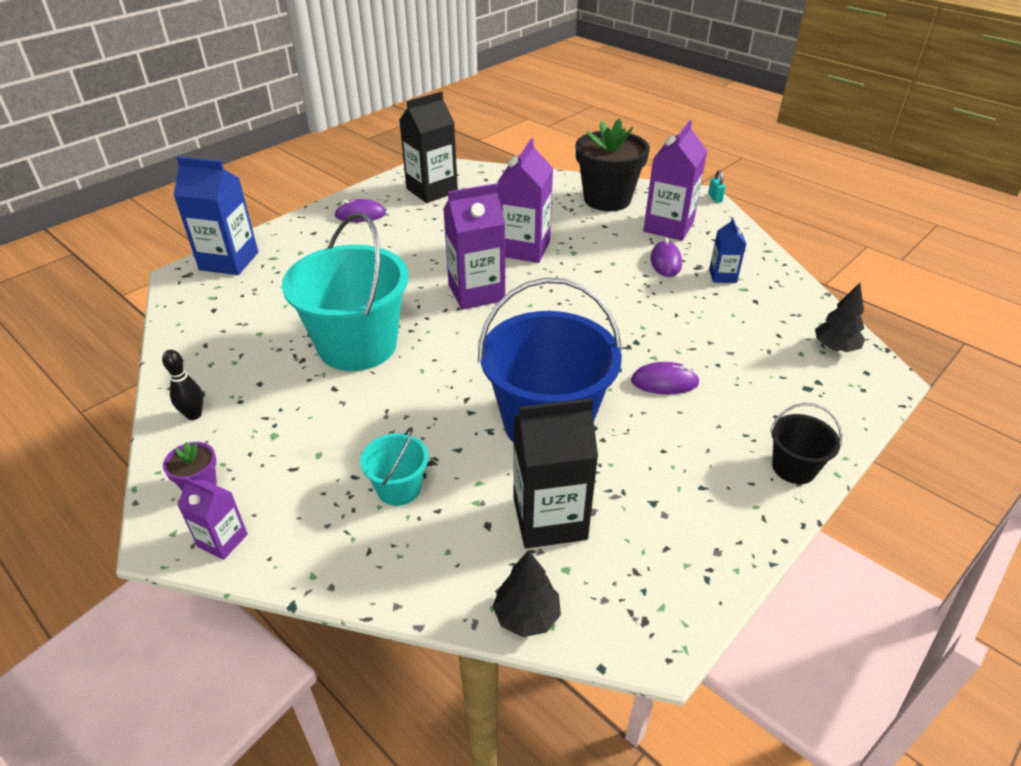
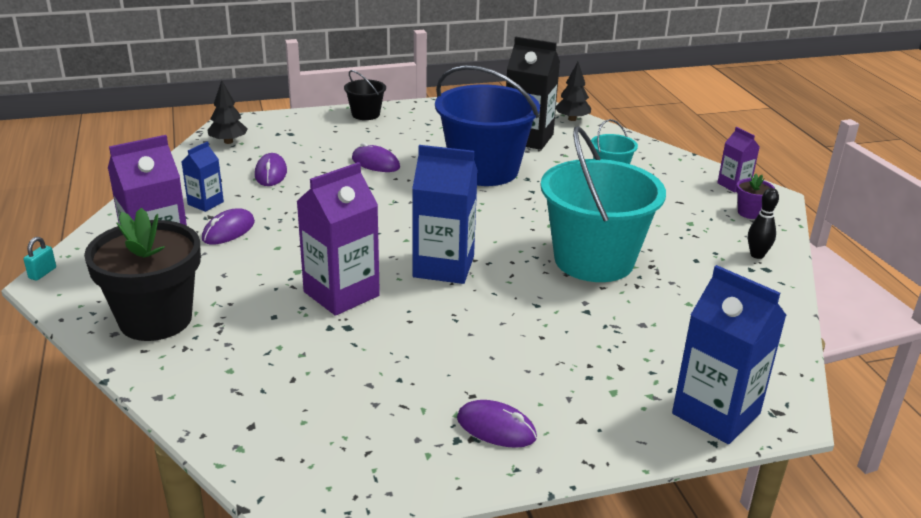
camera: 150 degrees left, 10 degrees down
(432, 190) = (353, 435): black carton -> none
(476, 293) = (443, 267): purple carton -> blue carton
(731, 326) = (271, 173): none -> purple mouse

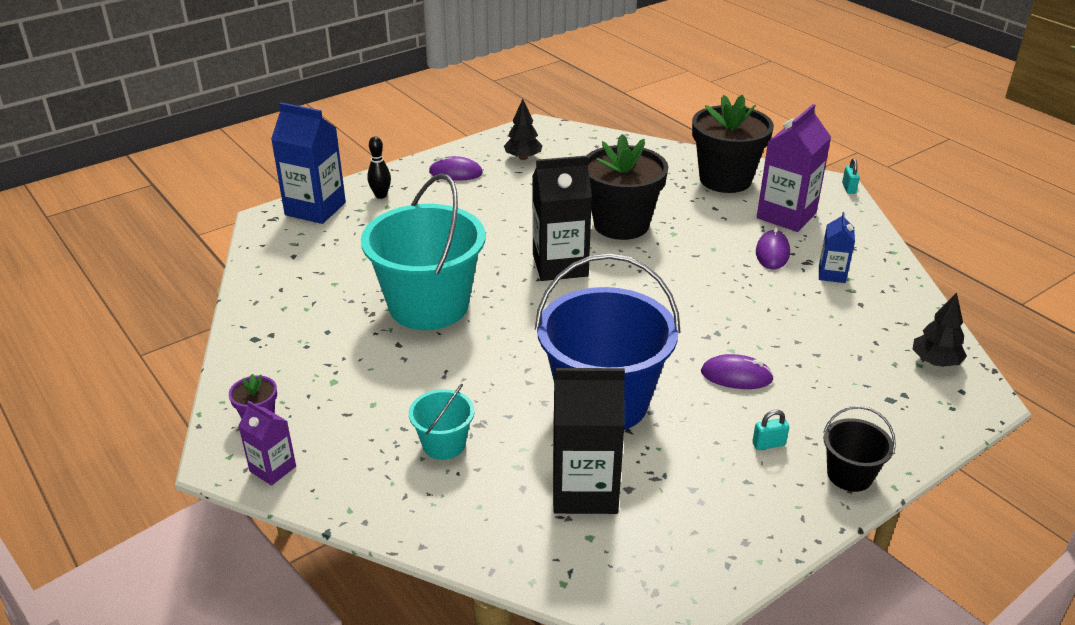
camera: 160 degrees right, 5 degrees up
(271, 173) = (825, 327): purple mouse -> none
(341, 294) = (621, 224): purple carton -> black flower pot
(396, 132) = (768, 444): none -> turquoise padlock
(443, 267) = (560, 265): blue carton -> black carton
(572, 119) = (542, 572): black tree -> black tree (523, 158)
(757, 255) = (261, 354): black bowling pin -> black bowling pin (381, 195)

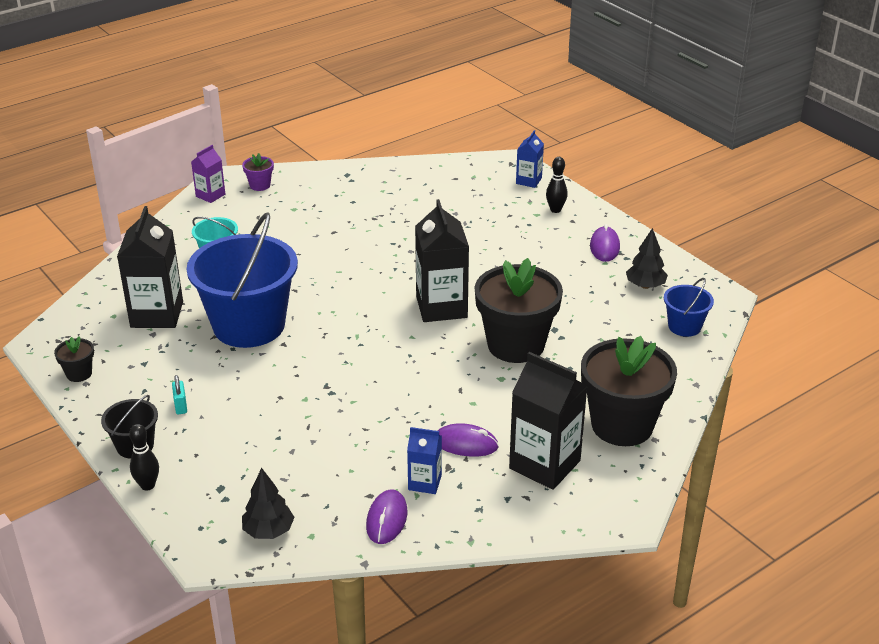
camera: 90 degrees right, 0 degrees up
(315, 209) = (528, 181): blue carton -> blue carton, size x0.53
(428, 305) = (383, 242): turquoise bucket -> none
(585, 145) = (684, 326): none -> blue bucket
(727, 553) = (79, 374): none -> black flower pot
(736, 376) = (268, 397): purple mouse -> purple mouse (387, 519)
(786, 215) = (544, 464): purple carton -> black carton
(848, 188) = (617, 529): turquoise padlock -> none
(909, 455) = (147, 485): none -> black bowling pin

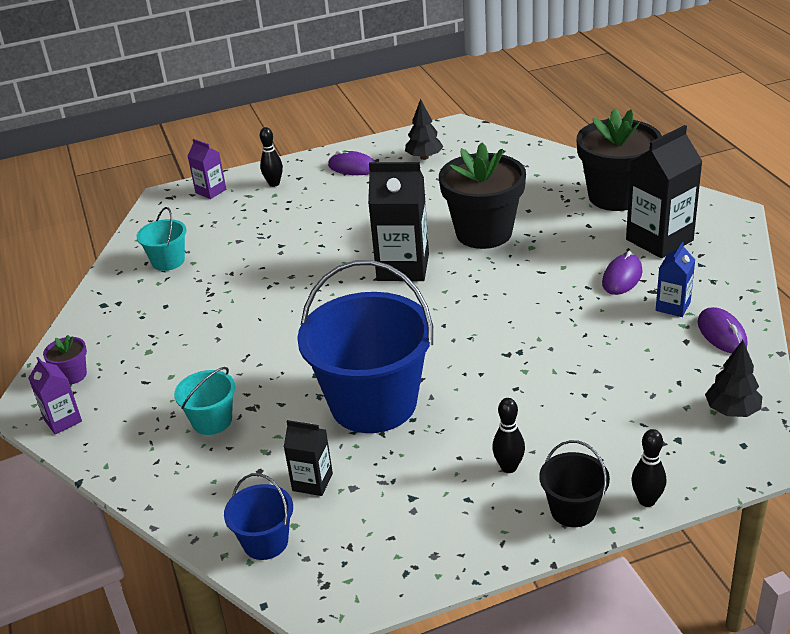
camera: 70 degrees left, 0 degrees up
(79, 374) = (411, 562): black flower pot -> none
(157, 314) = (312, 482): black carton -> black carton, size x0.53
(181, 406) = (509, 467): turquoise padlock -> black bowling pin
(387, 519) = (722, 334): purple mouse -> purple mouse turned 45 degrees clockwise
(414, 187) = (168, 261): none -> turquoise bucket
(528, 181) = (211, 191): blue carton -> purple carton
(684, 326) = (491, 149): blue bucket -> blue bucket (265, 542)

